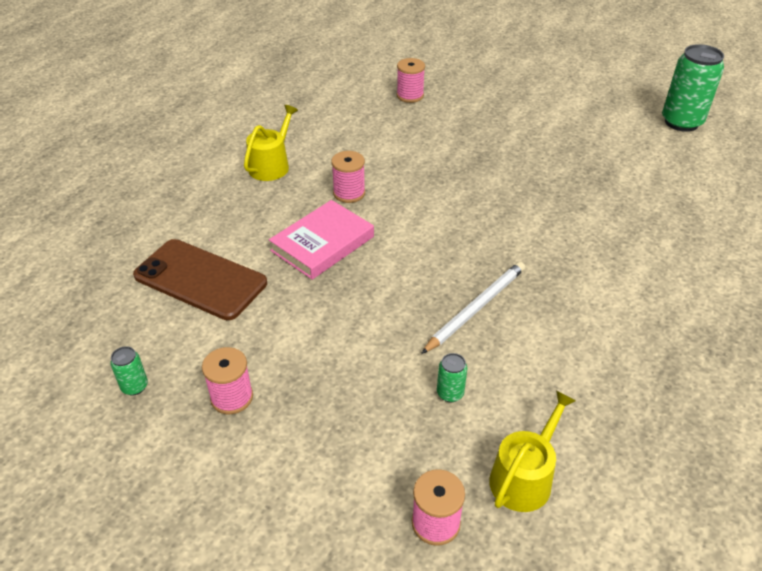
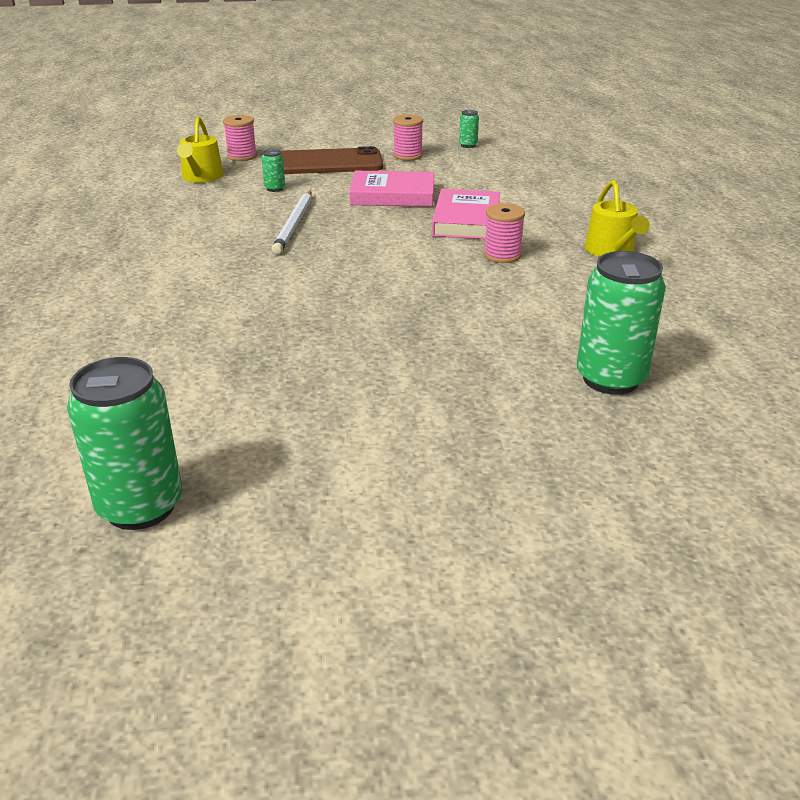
camera: 145 degrees right, 10 degrees down
(200, 279) = (518, 181): brown phone -> brown phone (329, 163)
(340, 315) = (392, 195): none -> pink book
(410, 96) = (610, 379): pink spool -> green can

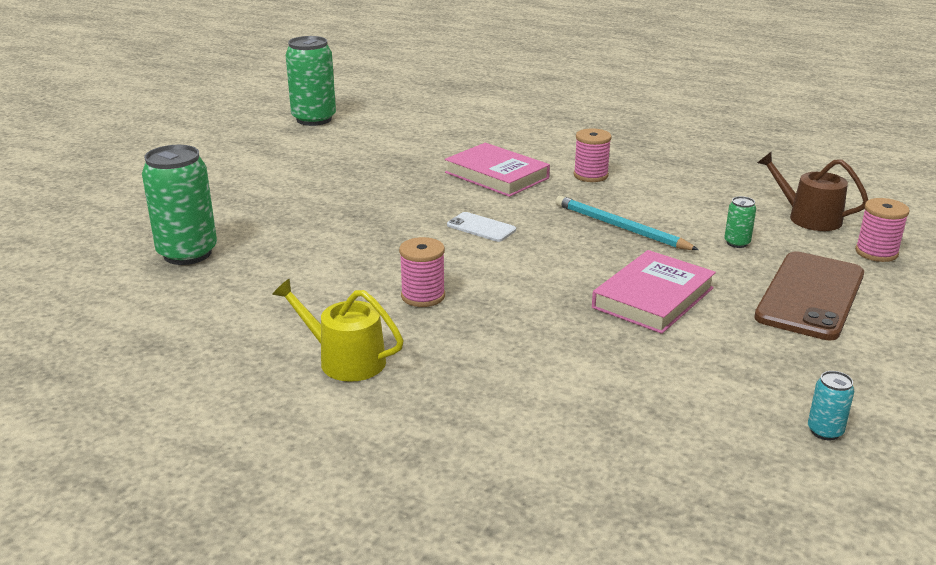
camera: 125 degrees right, 5 degrees down
(201, 177) = (808, 218): yellow watering can -> brown watering can
(294, 224) = (620, 227): white pencil -> turquoise pencil
(363, 270) = (481, 227): none -> white phone
(407, 156) = (803, 359): pink spool -> pink spool (590, 175)
(466, 220) = (529, 312): pink book -> pink book (496, 175)
(468, 145) = (825, 431): green can -> turquoise can

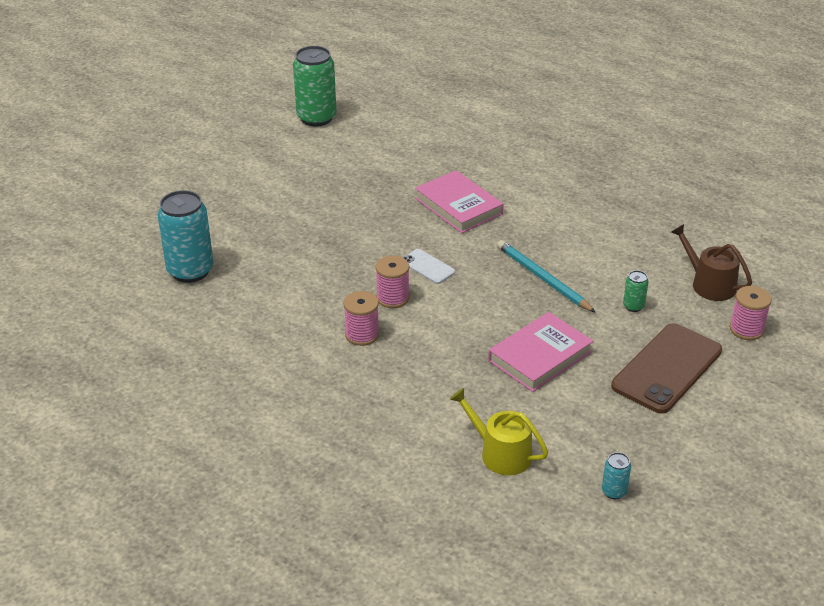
camera: 10 degrees right, 10 degrees up
(187, 253) = (190, 271): green can -> turquoise can
(345, 360) = (291, 388): yellow watering can -> yellow watering can (500, 453)
(590, 175) = (540, 214): pink spool -> pink spool (392, 298)

